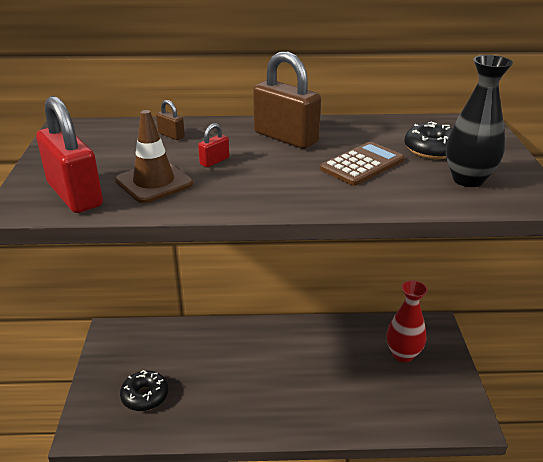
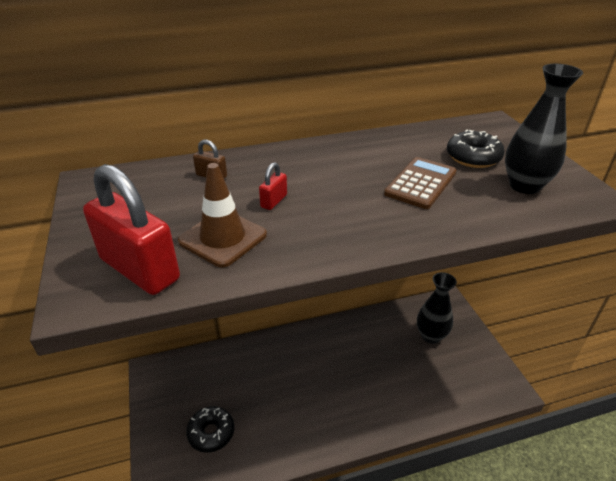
camera: 15 degrees left, 5 degrees up
(286, 137) = (330, 162): brown padlock -> none
(403, 354) = (431, 336): red vase -> black vase

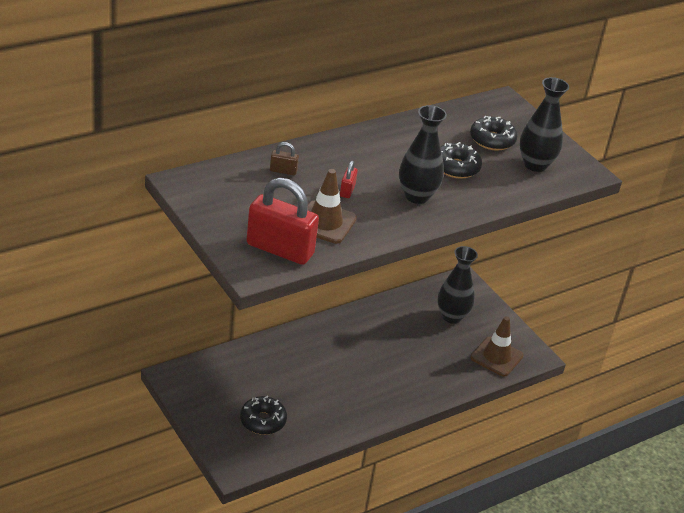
camera: 20 degrees left, 0 degrees up
(359, 213) = (416, 196): none -> black vase
(421, 183) = (456, 167): brown calculator -> black donut
(470, 386) = (496, 357): none -> brown traffic cone

